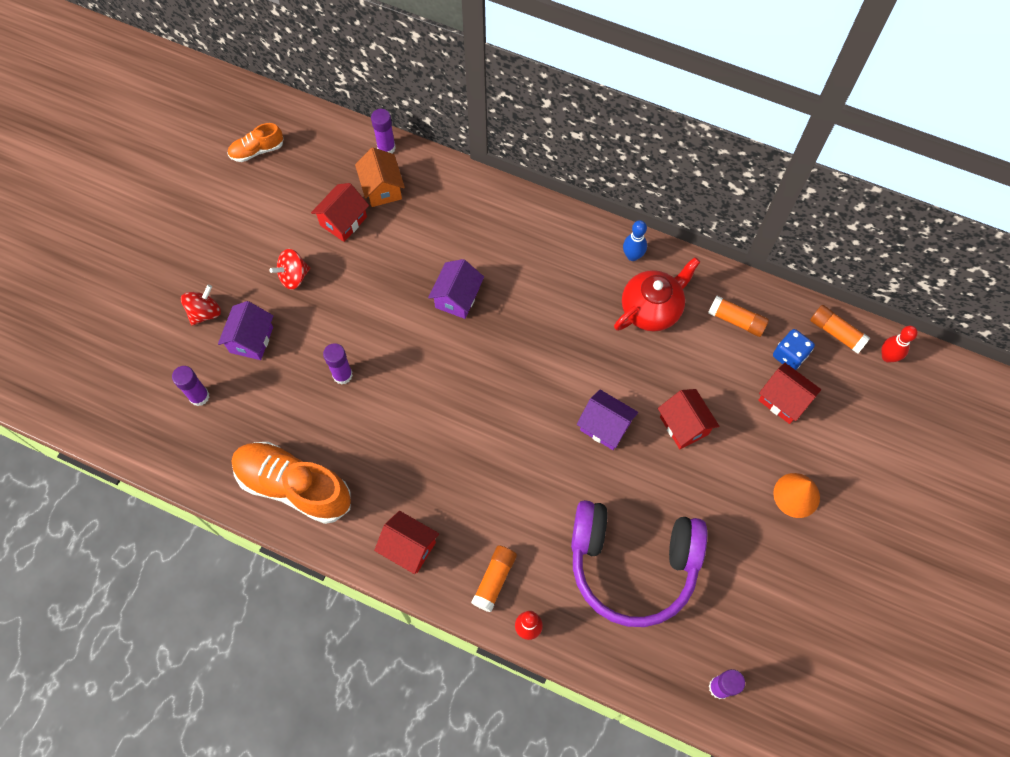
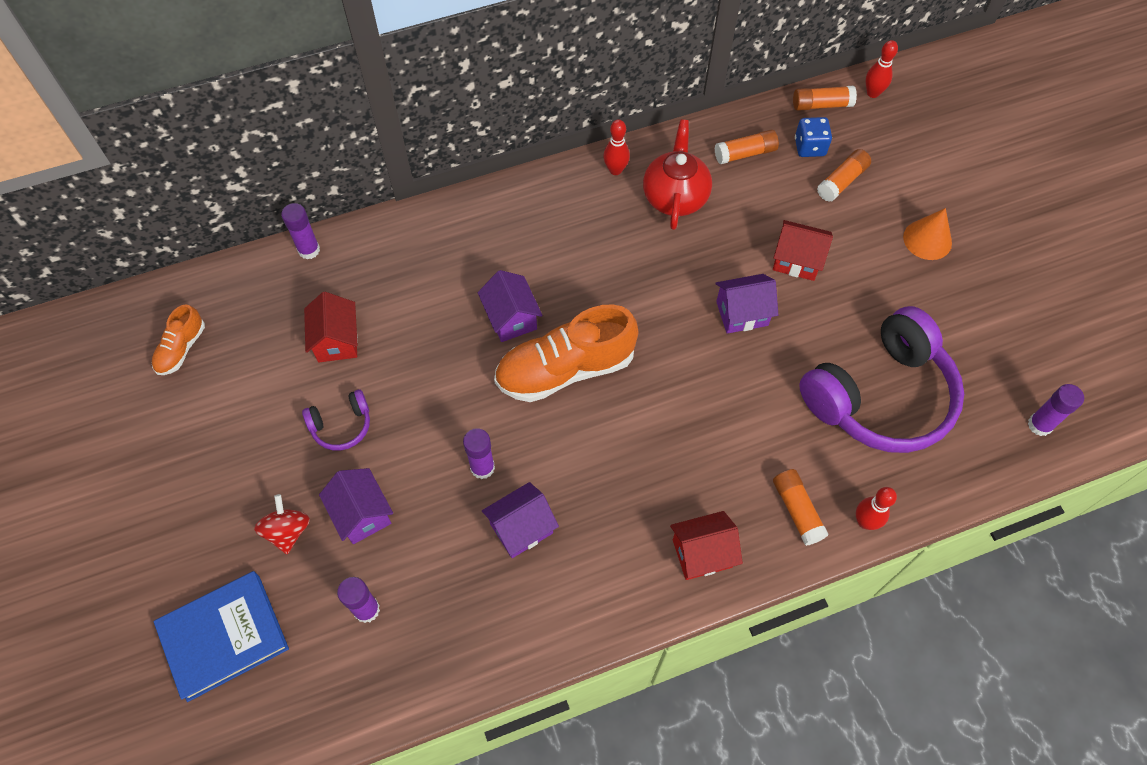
camera: 45 degrees left, 5 degrees down
(118, 341) = (224, 637): none -> blue book
(293, 276) = (341, 425): red spinning top -> purple headphones
(294, 486) = (546, 601): orange shoe -> orange shoe (565, 369)
(325, 431) = (521, 528): none -> purple house
(382, 188) = (343, 286): orange house -> none
(632, 256) = (615, 170): blue bowling pin -> red bowling pin
(783, 400) = (842, 181): red house -> orange glue stick

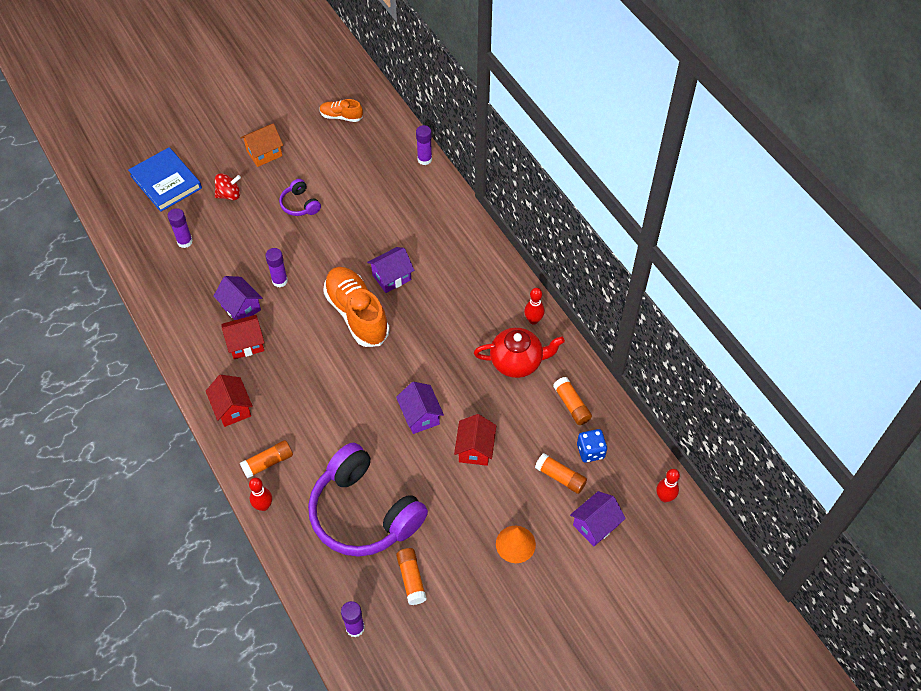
camera: 80 degrees right, 5 degrees down
(217, 469) = (264, 153): none -> orange house
(337, 341) = (359, 189): red house -> red house (246, 344)
(362, 514) = (243, 227): purple house -> purple house (595, 525)
(821, 105) = (639, 457): orange glue stick -> orange glue stick (411, 579)

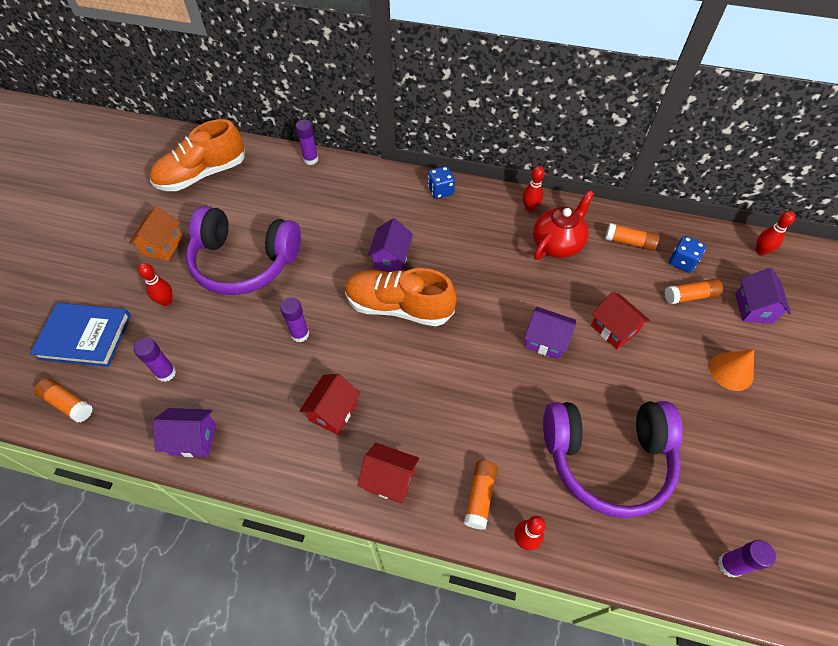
camera: 45 degrees left, 0 degrees up
(229, 195) = (166, 301): red spinning top -> red bowling pin
(241, 308) = (291, 385): purple house -> purple house (193, 439)
(300, 204) = (244, 262): purple headphones -> purple headphones, size x2.31
(341, 116) = (202, 174): orange shoe -> orange shoe, size x1.99
(411, 579) = (709, 474): orange glue stick -> orange glue stick (68, 403)
(485, 255) = (440, 191): none -> blue dice

